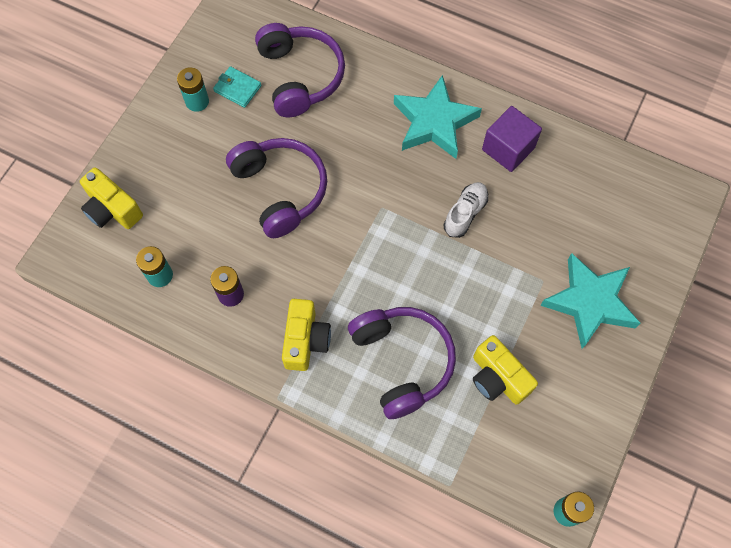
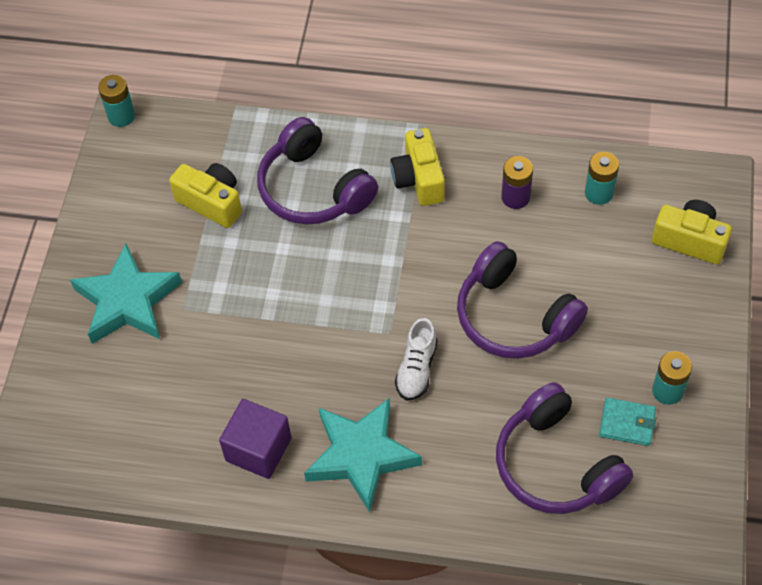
camera: 165 degrees right, 10 degrees down
(465, 213) = (290, 355): white shoe -> white shoe (416, 369)

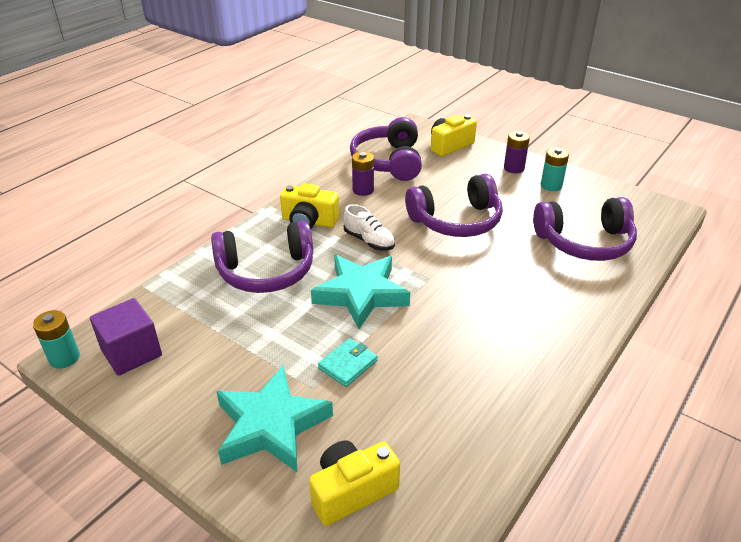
camera: 65 degrees left, 20 degrees down
(211, 202) = (220, 331): yellow camera -> yellow camera (352, 491)
(258, 449) = (493, 387): purple cube -> purple cube (131, 352)
(361, 456) = (531, 329): turquoise star -> turquoise star (361, 294)
(416, 369) = (470, 275): white shoe -> white shoe (369, 241)
(599, 193) = (389, 162): turquoise battery -> purple headphones
(627, 423) = (566, 206): turquoise wallet -> turquoise wallet (348, 364)
(683, 334) = (514, 168): none -> purple battery

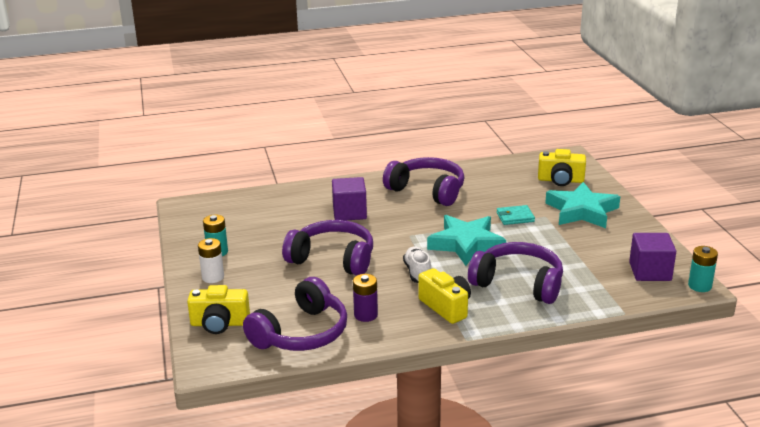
camera: 140 degrees left, 10 degrees down
(514, 168) = (213, 277): purple battery -> white battery
(524, 276) = (349, 213): none -> purple cube
(584, 242) = (277, 213): purple headphones -> purple headphones (427, 191)

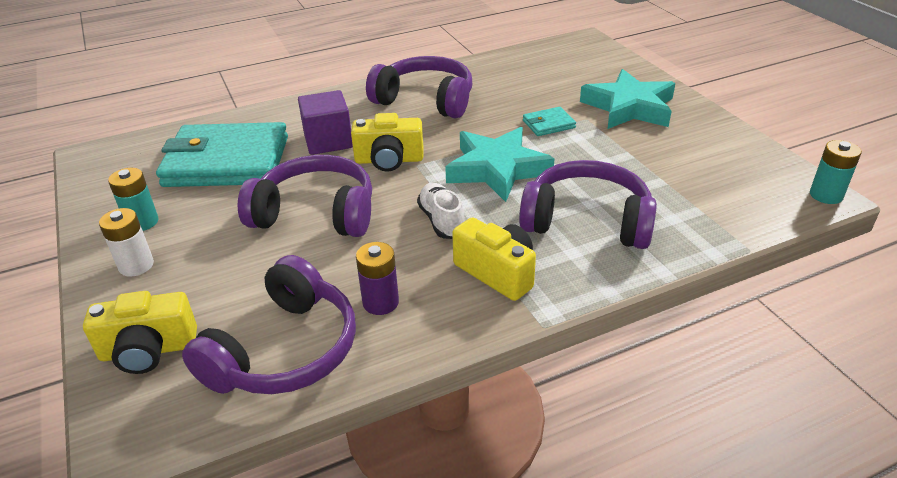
camera: 10 degrees left, 10 degrees up
(276, 219) = (227, 161): none -> turquoise wallet
(560, 180) = (587, 71): yellow camera -> yellow camera (389, 160)
(650, 271) = (752, 181): purple cube -> none

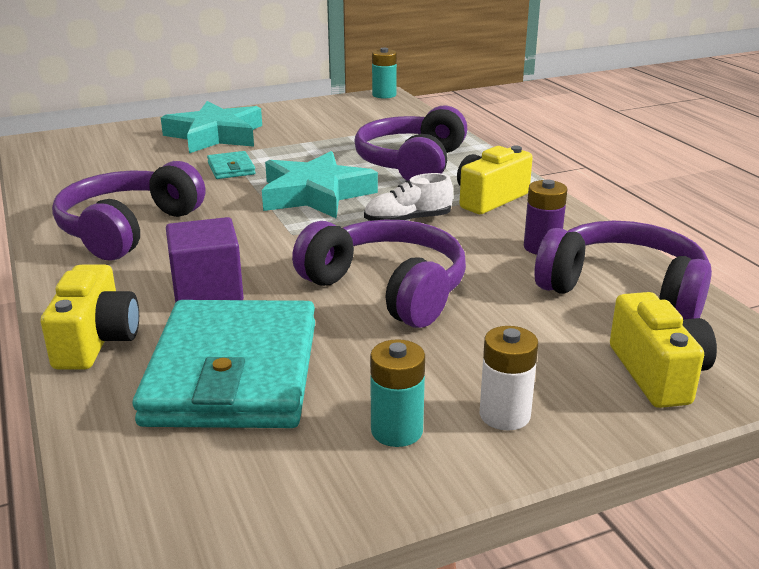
camera: 90 degrees left, 10 degrees down
(316, 213) = (387, 289): purple headphones -> purple headphones turned 120 degrees clockwise
(389, 160) = (276, 249): yellow camera -> yellow camera (96, 341)

